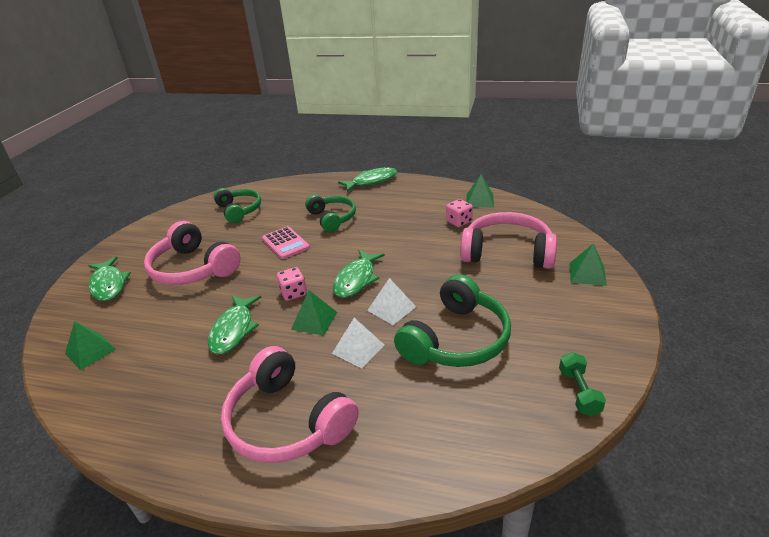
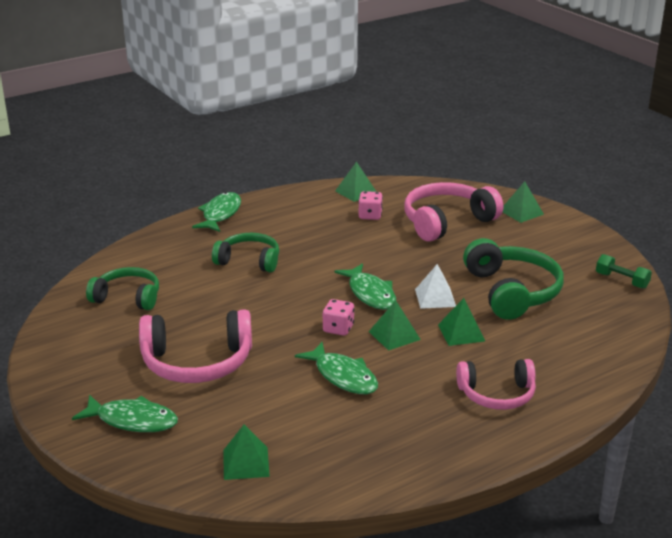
camera: 50 degrees left, 5 degrees down
(285, 243) = (247, 300): pink calculator -> none
(287, 421) = (497, 394): pink headphones -> pink headphones, size x0.65
(358, 349) = (461, 333): white pyramid -> green pyramid

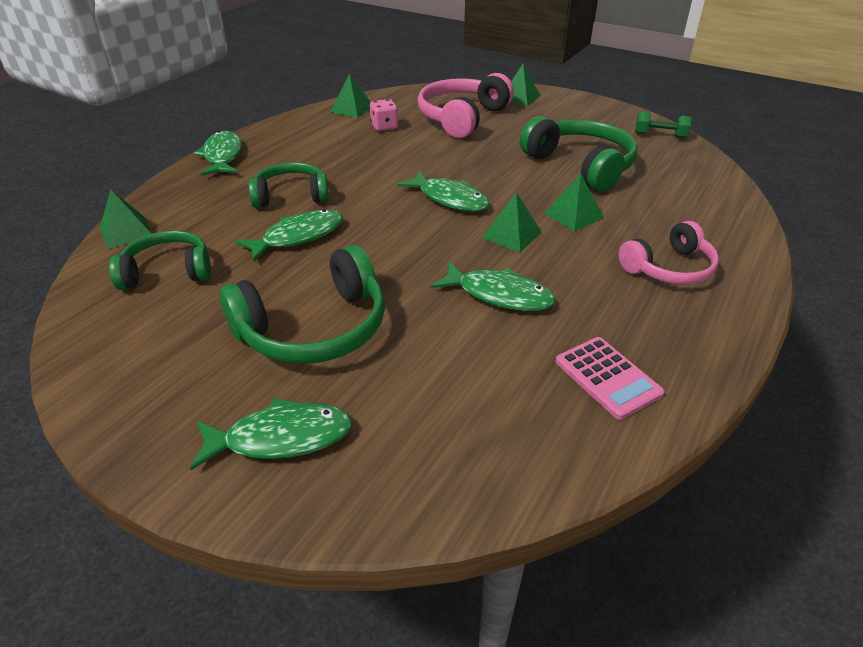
camera: 25 degrees left, 10 degrees up
(197, 362) = (314, 328): pink headphones -> green headphones
(232, 295) = (298, 237): none -> green fish
(246, 463) = (479, 447): green pyramid -> green pyramid (126, 232)
(338, 328) = (448, 243): pink dice -> none
(368, 451) = (607, 377): none -> pink calculator
(435, 298) = (516, 188): white pyramid -> none

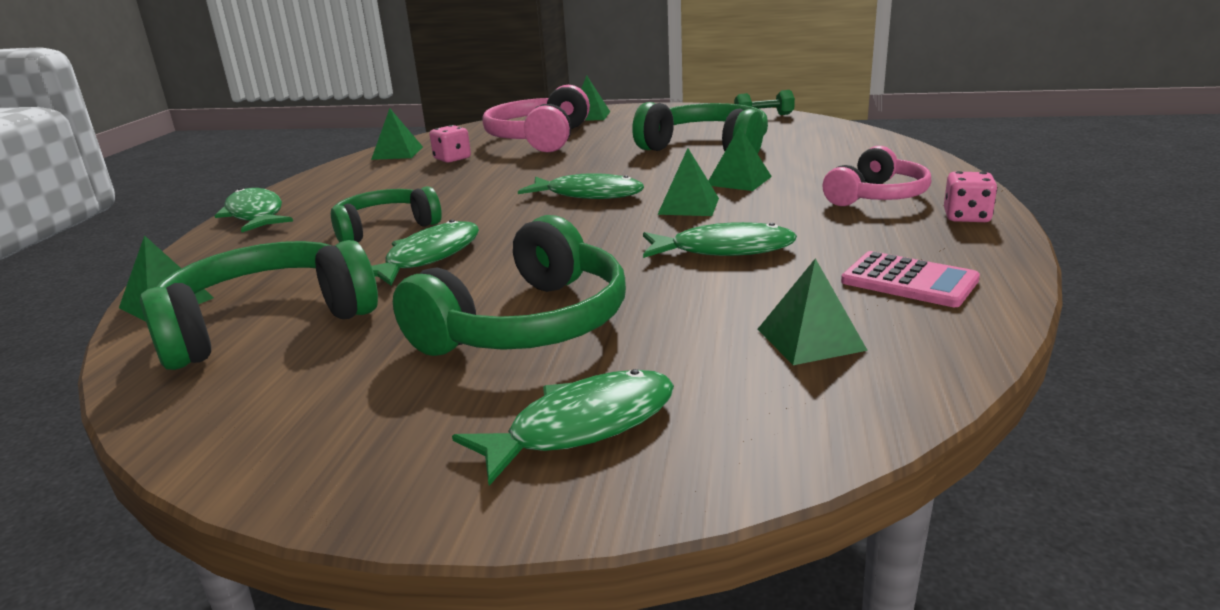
camera: 20 degrees left, 15 degrees down
(168, 272) = (266, 323): green headphones -> green headphones, size x1.53
(484, 413) = (810, 339): none -> green pyramid
(721, 318) = (966, 217): none -> pink dice

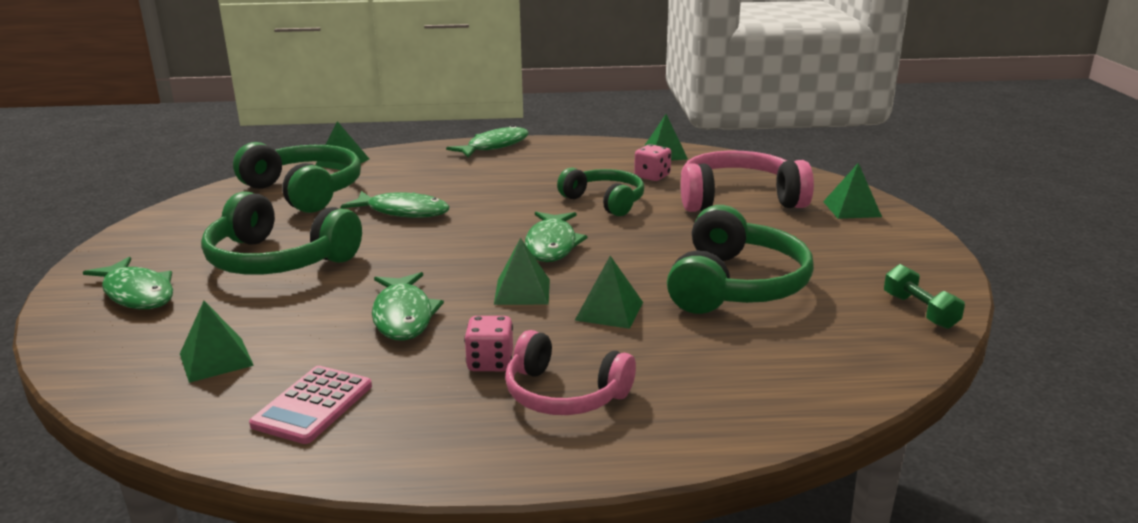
camera: 75 degrees right, 0 degrees up
(385, 228) = (464, 188): green headphones -> green headphones (605, 201)
(966, 217) = (489, 451): pink dice -> pink dice (490, 362)

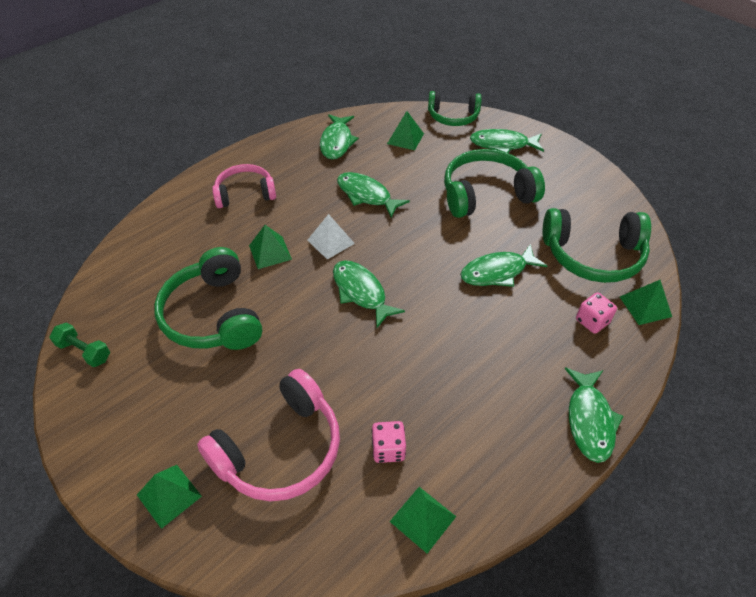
camera: 140 degrees right, 25 degrees up
(313, 405) = (337, 142): pink calculator -> green fish
(490, 362) = (293, 192): pink dice -> pink dice (592, 321)
(522, 291) = (330, 241): green pyramid -> white pyramid
(605, 201) = (383, 373): green headphones -> green headphones (453, 116)

